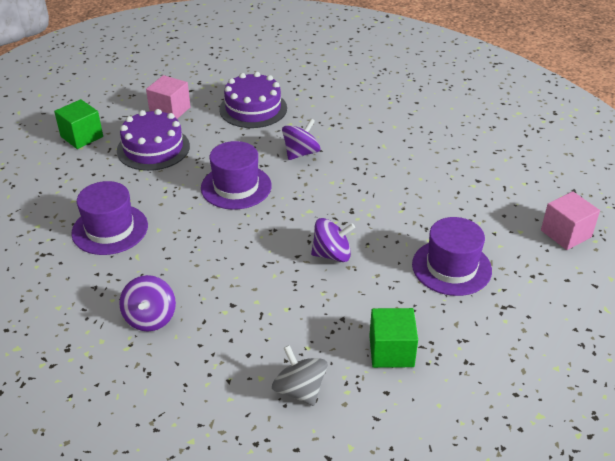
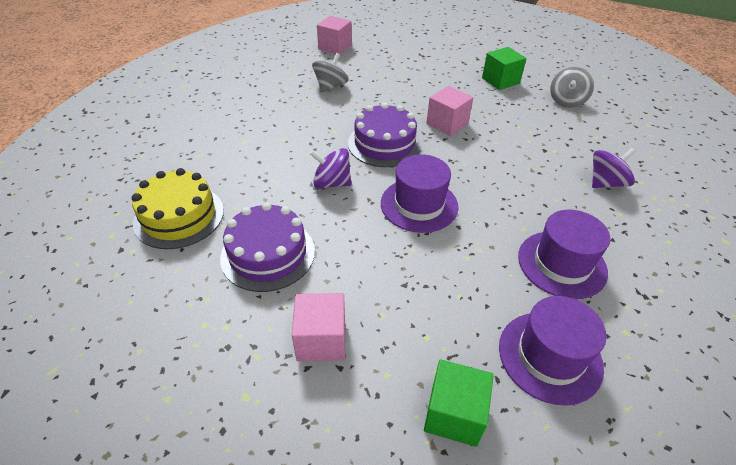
camera: 120 degrees left, 5 degrees up
(153, 148) = (413, 307): purple cake -> purple cake (384, 144)
(321, 84) = (179, 216): none -> yellow cake
(332, 254) = (447, 124): purple spinning top -> pink cube
(451, 267) = (408, 77): purple hat -> purple hat (550, 356)
(463, 200) = (331, 86): none -> grey spinning top

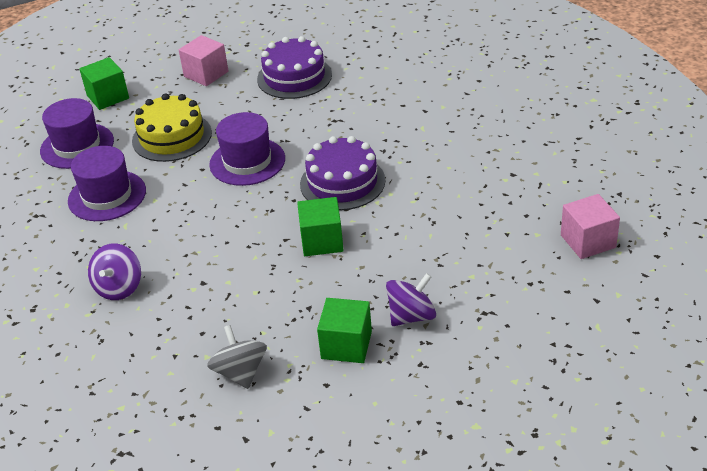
camera: 135 degrees right, 5 degrees down
(179, 216) = (379, 53): yellow cake -> yellow cake (172, 137)
(331, 86) = (486, 194): grey spinning top -> none
(331, 183) = (328, 130): purple spinning top -> purple spinning top (411, 316)
(447, 124) = (322, 241): pink cube -> green cube

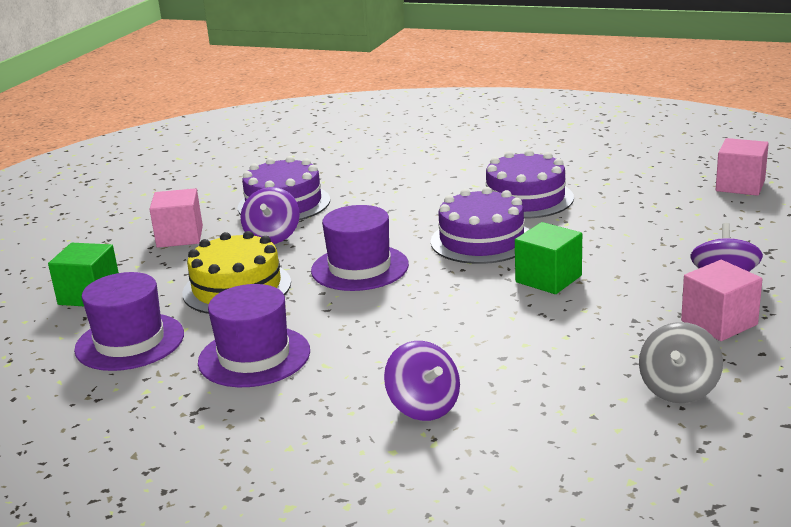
camera: 45 degrees left, 15 degrees down
(240, 372) = (678, 389): grey spinning top -> grey spinning top turned 90 degrees counterclockwise
(246, 104) = (272, 237): none -> purple spinning top
(346, 345) = (719, 323): green cube -> pink cube
(429, 161) = (525, 198): none -> purple cake

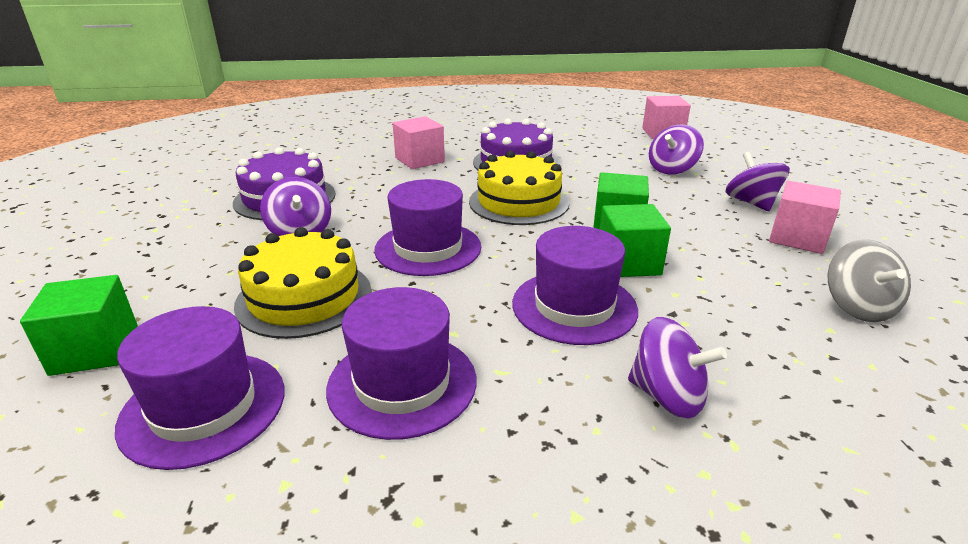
camera: 30 degrees left, 5 degrees up
(180, 237) = (183, 251): pink cube -> pink cube (419, 160)
(427, 335) = (574, 306): none -> purple hat
(482, 240) = (518, 202): purple cake -> yellow cake
(516, 312) = (628, 263): none -> green cube
(687, 230) = (672, 169): none -> purple spinning top

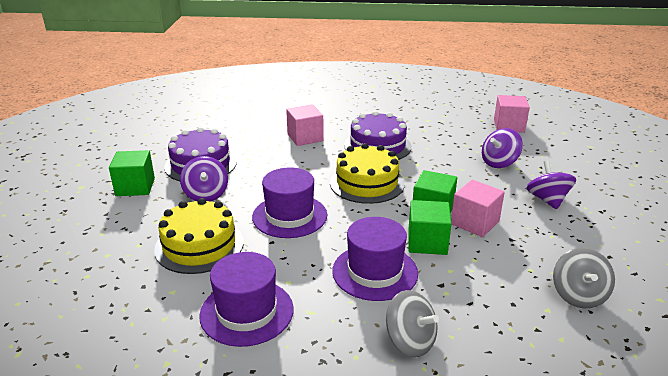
camera: 10 degrees right, 0 degrees up
(95, 350) = (70, 268): green cube -> green cube (135, 187)
(203, 407) = (128, 312): purple hat -> none
(667, 396) = (410, 341): purple spinning top -> grey spinning top
(797, 238) = (567, 234): pink cube -> pink cube (475, 222)

